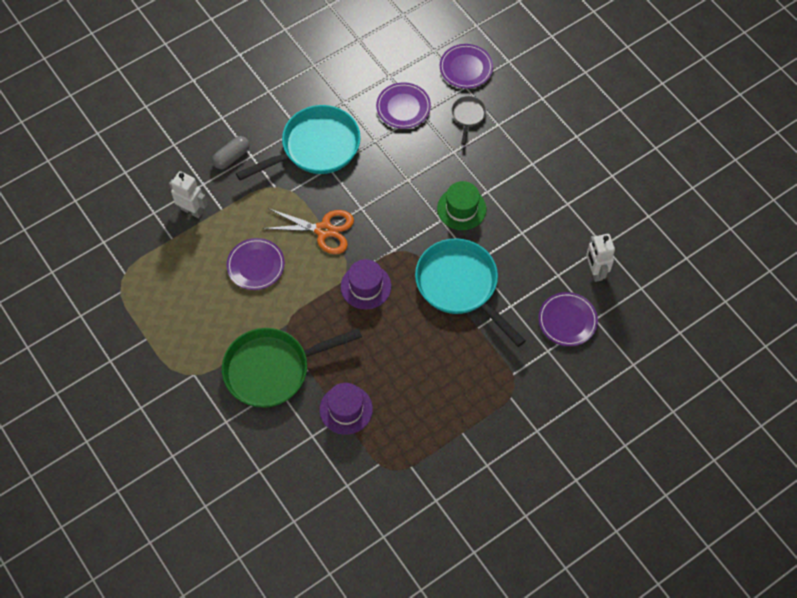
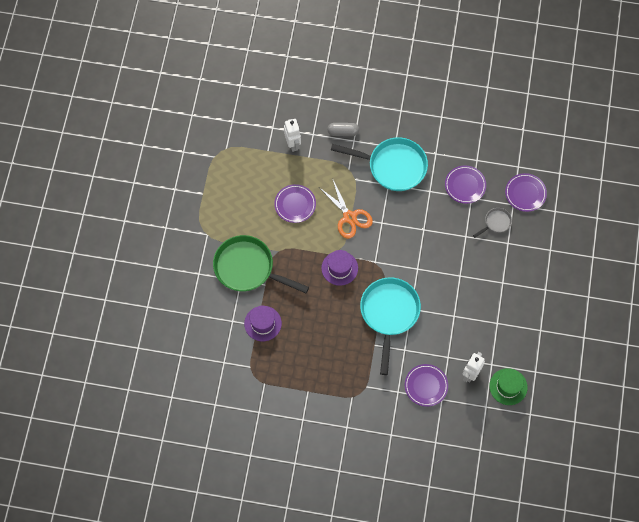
camera: 45 degrees right, 5 degrees up
(461, 208) = (435, 272): green hat -> green hat (508, 386)

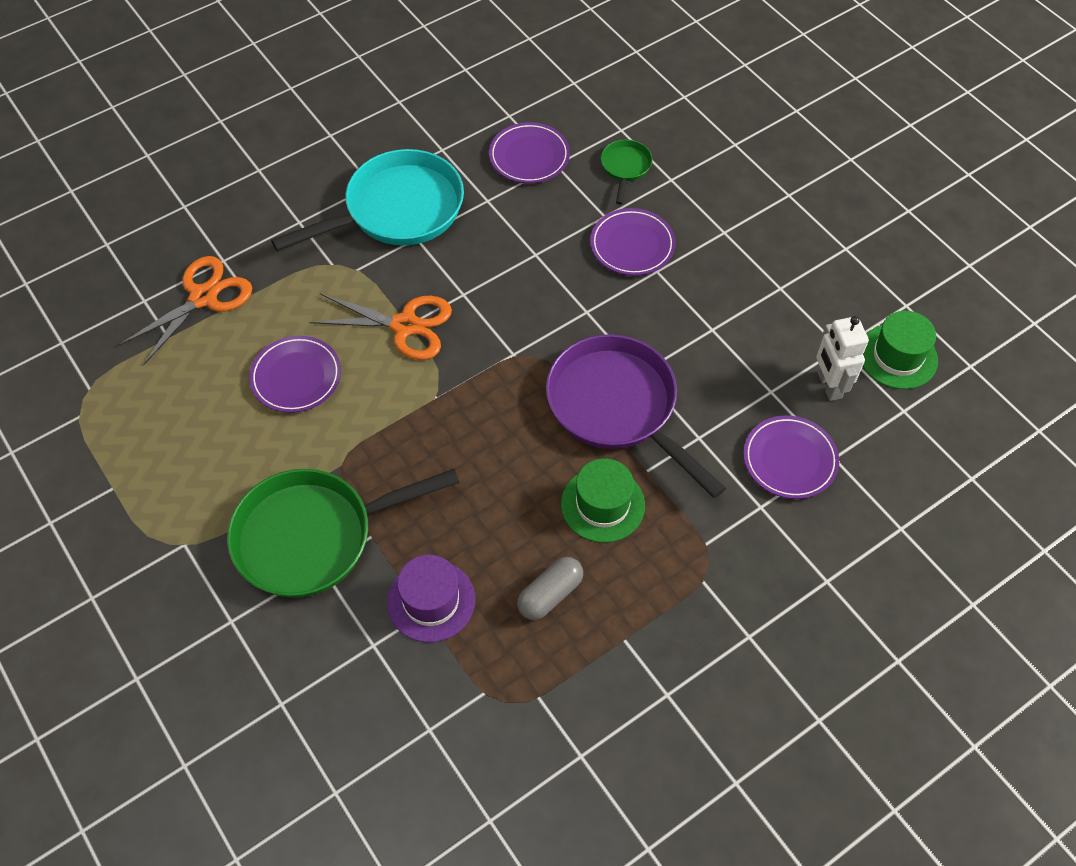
camera: 45 degrees left, 10 degrees down
(293, 144) = (203, 297): white robot -> orange scissors
(339, 268) = (468, 408): purple hat -> none
(343, 132) = (270, 223): grey capsule -> grey capsule (550, 594)
(347, 342) = (602, 504): none -> green hat
(389, 314) = (617, 407): turquoise pan -> purple pan
(496, 222) = (625, 168): grey pan -> green pan
(525, 193) = (621, 105): purple plate -> purple plate (632, 245)

